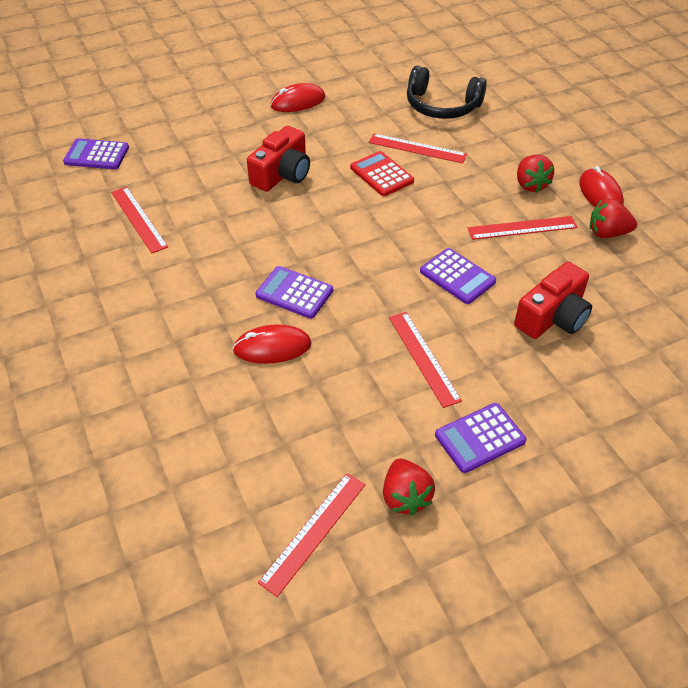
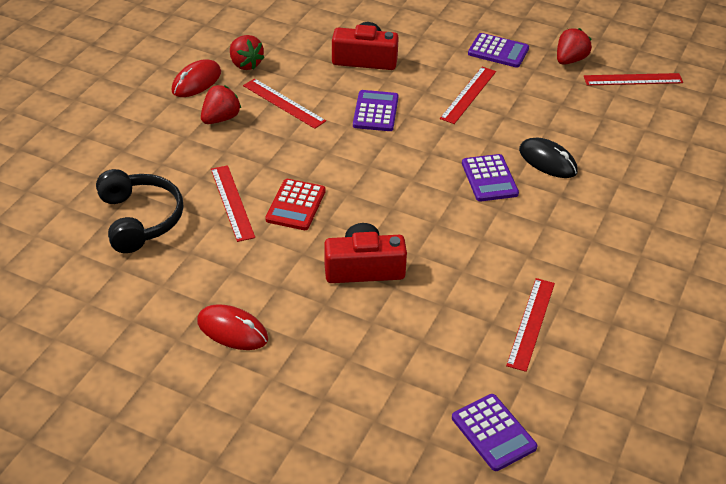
camera: 130 degrees left, 5 degrees down
(272, 347) = (547, 161): red mouse -> black mouse

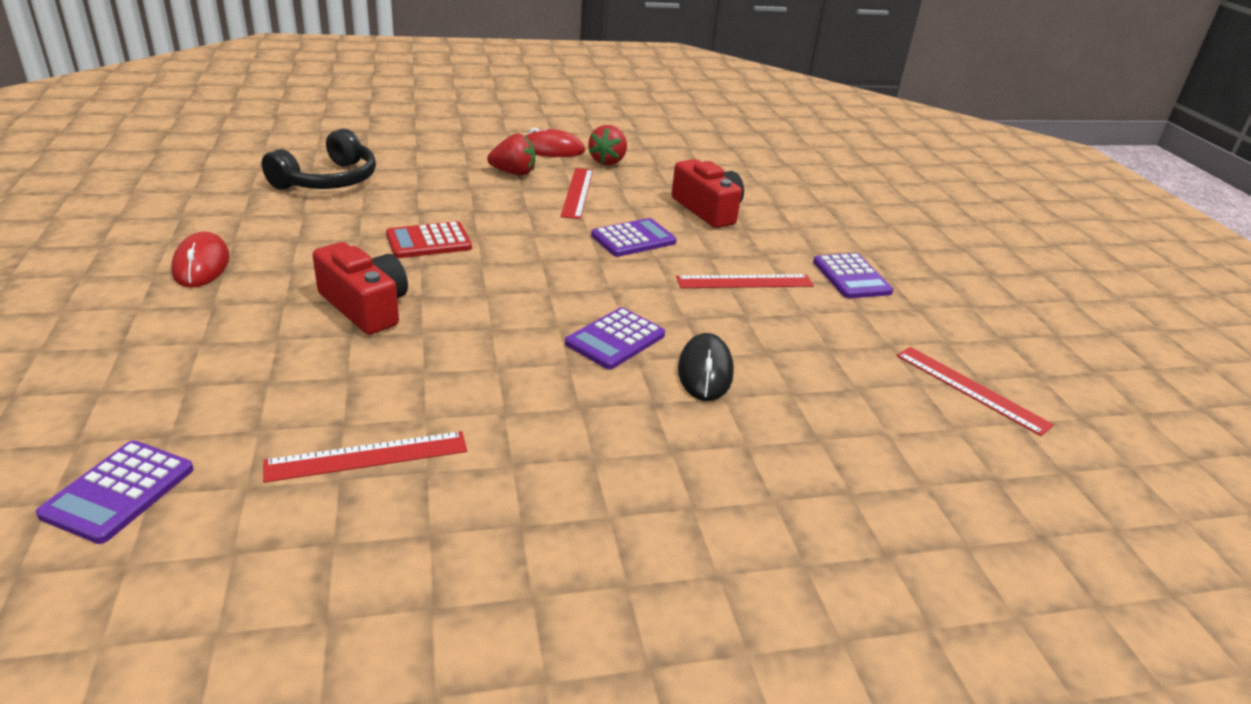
camera: 50 degrees right, 10 degrees down
(232, 202) = (397, 211): red ruler -> none
(570, 60) = (922, 329): red strawberry -> none

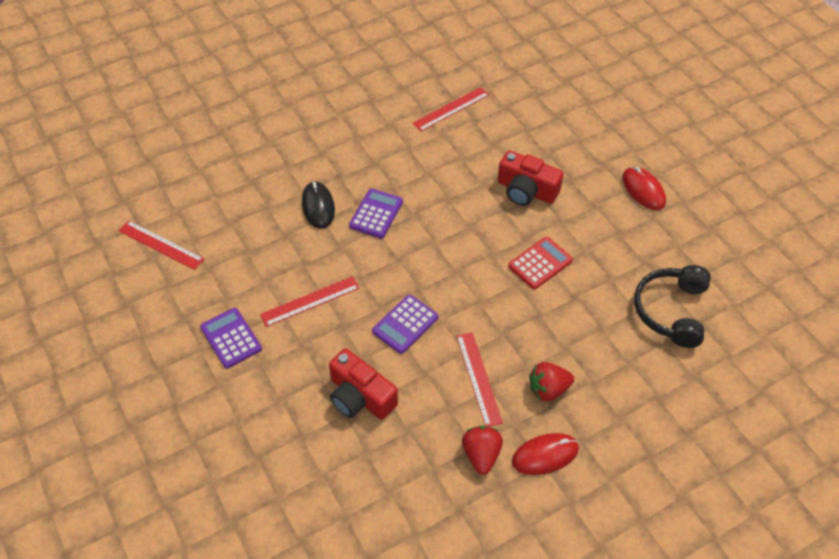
camera: 165 degrees right, 20 degrees up
(118, 492) = (527, 69): purple calculator -> none

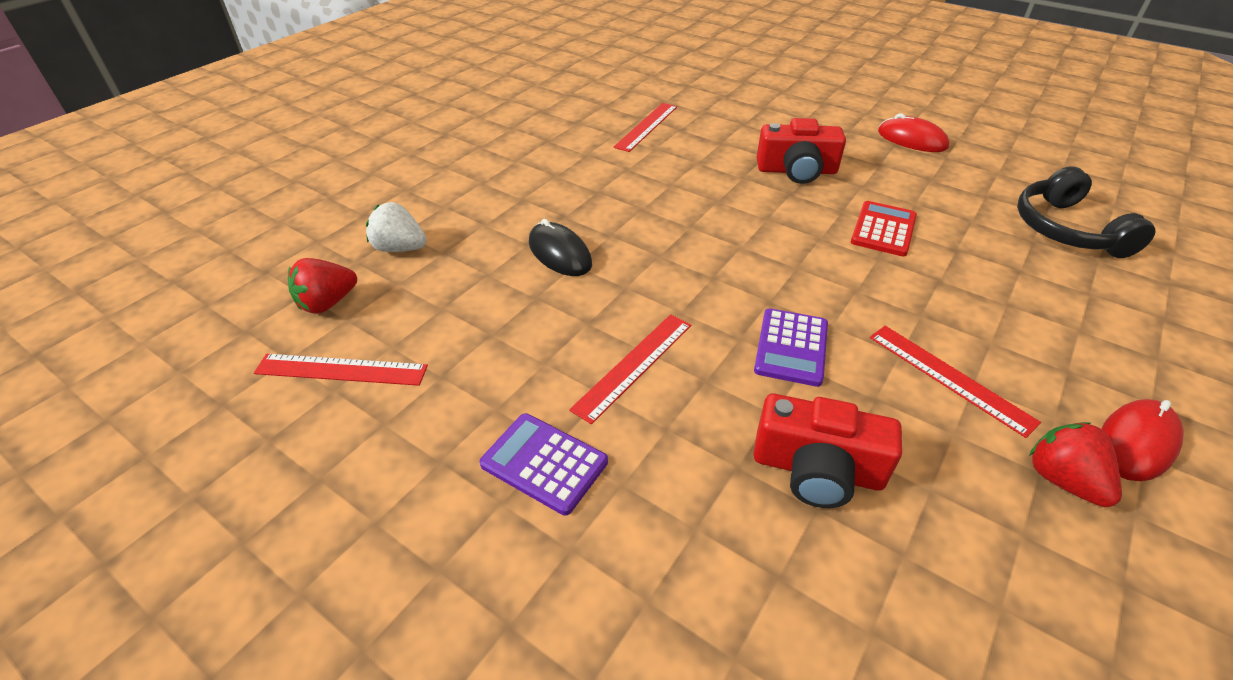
camera: 25 degrees left, 10 degrees down
(228, 168) = (400, 248): none -> white strawberry
(376, 214) = (643, 239): purple calculator -> none
(548, 389) = (1043, 357): red strawberry -> red strawberry (327, 303)

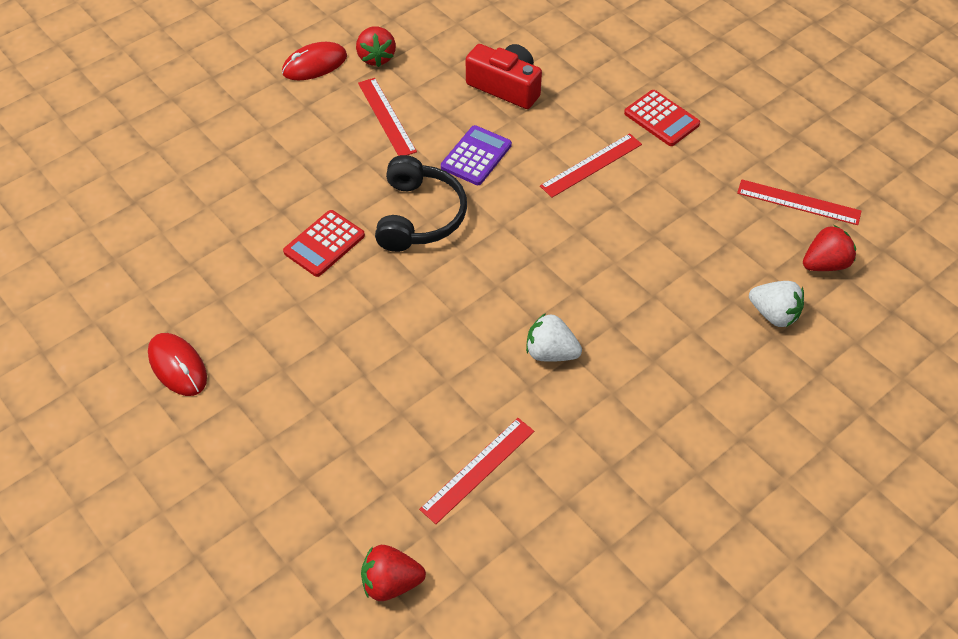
camera: 165 degrees left, 10 degrees up
(544, 463) = (661, 119): purple calculator -> red calculator
(559, 253) = (626, 277): black mouse -> none
(617, 190) = (551, 352): none -> white strawberry
(676, 83) = (391, 583): none -> red strawberry
(796, 170) = (347, 341): red camera -> none
(1066, 229) = (166, 210): black headphones -> black headphones (419, 216)

